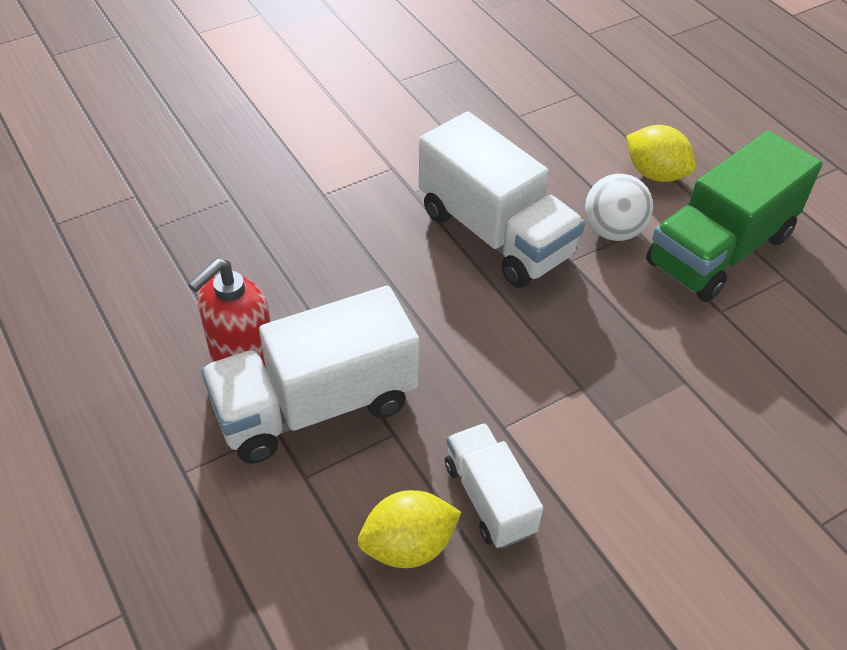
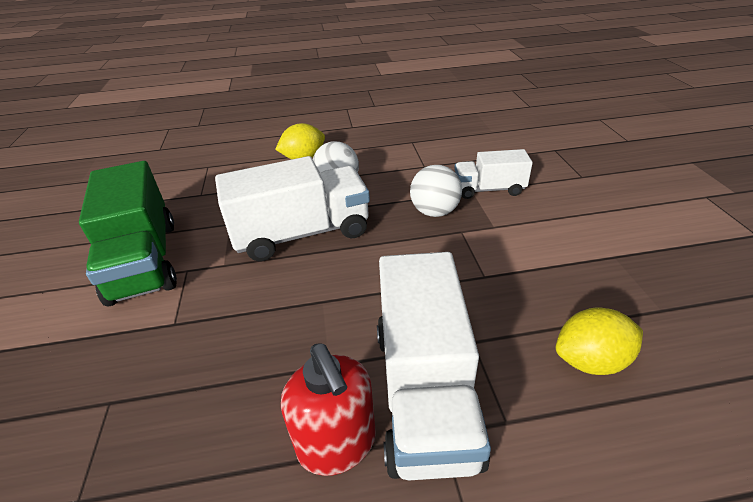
camera: 65 degrees left, 10 degrees down
(408, 546) = (590, 360): yellow lemon -> yellow lemon turned 75 degrees clockwise
(489, 498) = (548, 300): white truck -> white truck (489, 189)
(609, 349) = (434, 212): none -> white ball
(720, 249) = (379, 154): green truck -> green truck (144, 260)

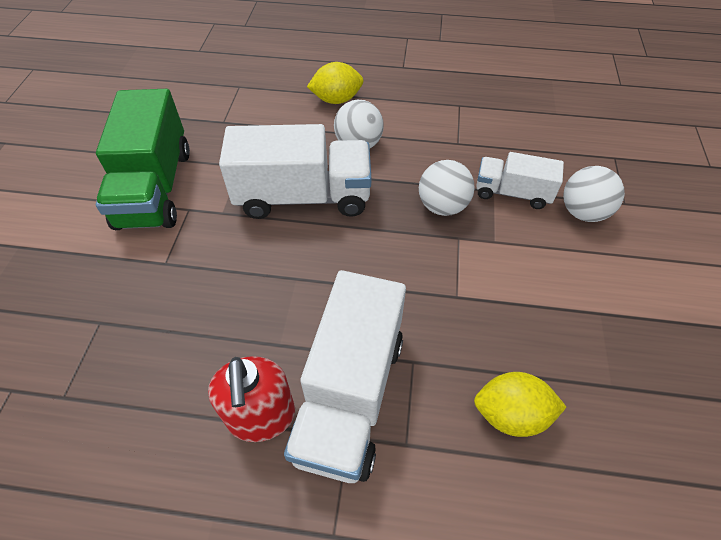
camera: 15 degrees right, 15 degrees up
(554, 190) = (583, 212): none -> white ball

